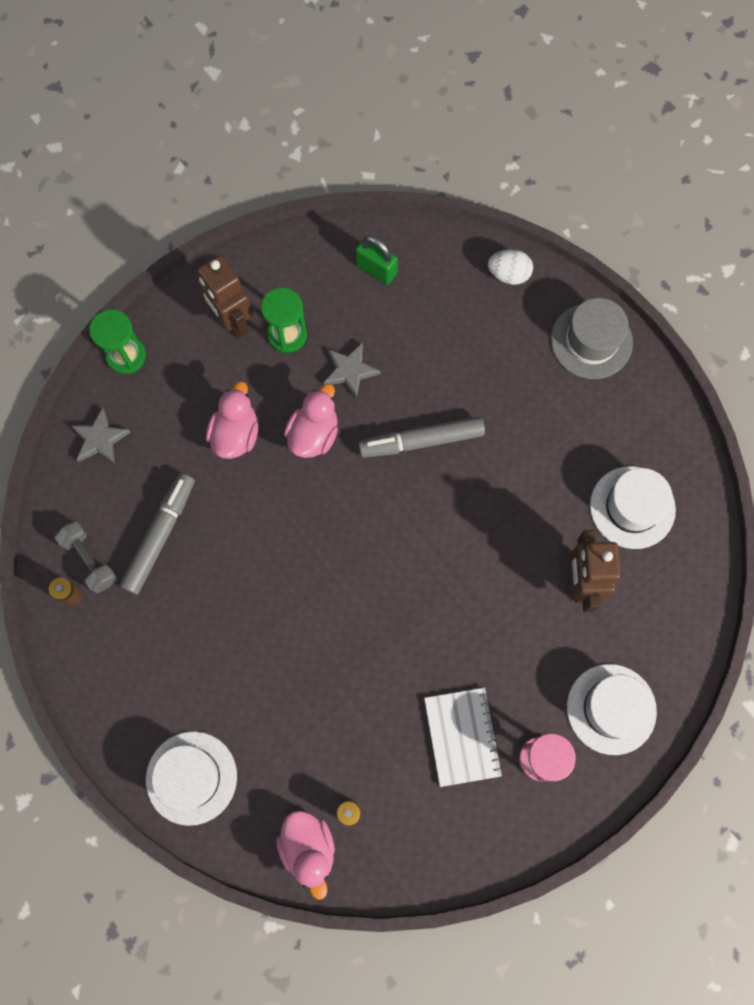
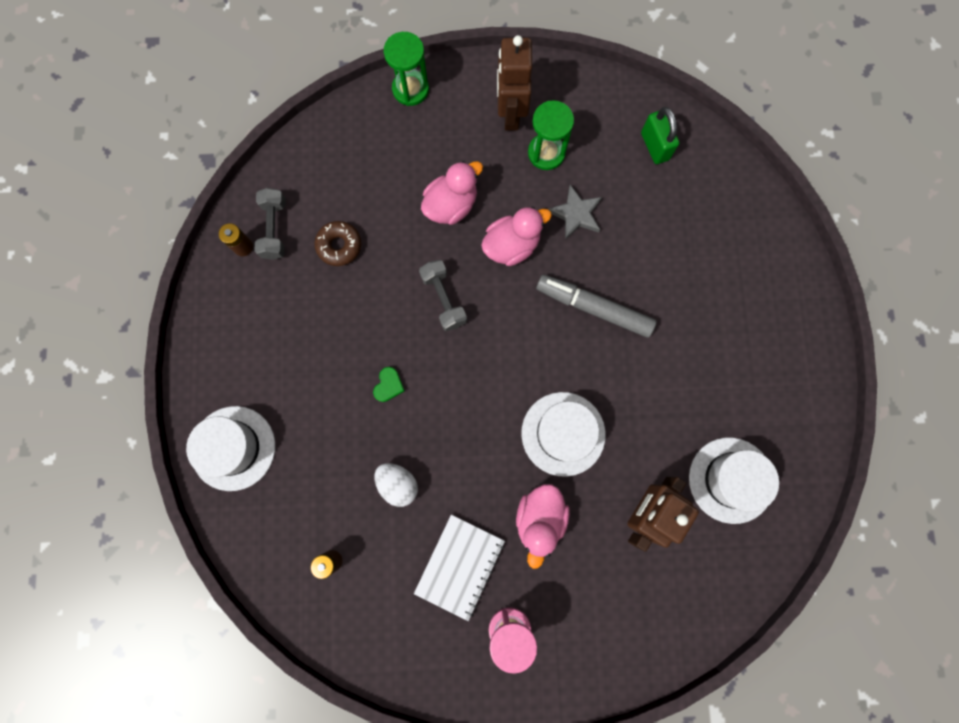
camera: 35 degrees right, 5 degrees up
(100, 439) = (346, 141): grey star -> none
(160, 535) = (339, 246): grey marker -> brown donut
(287, 520) = (443, 299): none -> grey dumbbell
(291, 627) = (388, 385): none -> green heart
(308, 848) = (281, 566): pink duck -> pink duck (539, 519)
(508, 274) = (762, 220): white egg -> white egg (398, 484)
(591, 341) = (794, 320): grey hat -> none
(611, 709) = (595, 631): white hat -> white hat (563, 433)

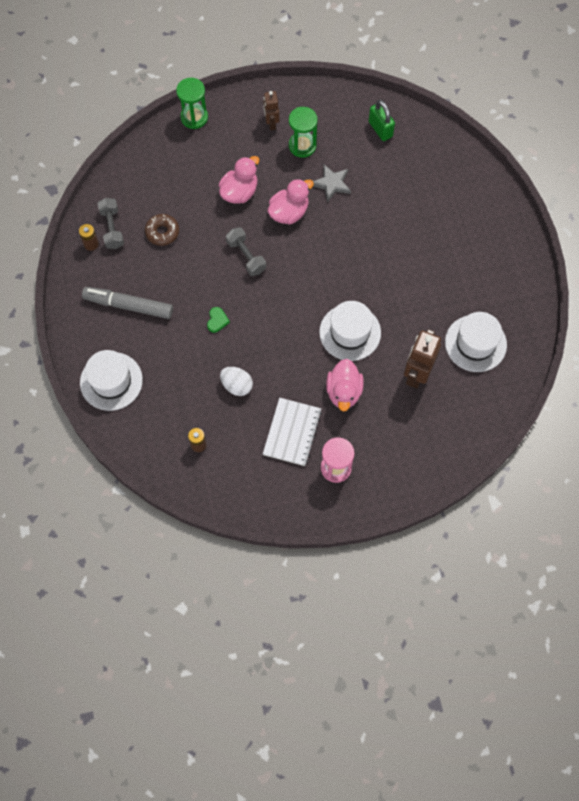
camera: 10 degrees left, 10 degrees down
(510, 114) = (271, 123): brown robot -> brown robot, size x0.60
(594, 308) = (356, 245): grey marker -> grey marker (128, 305)

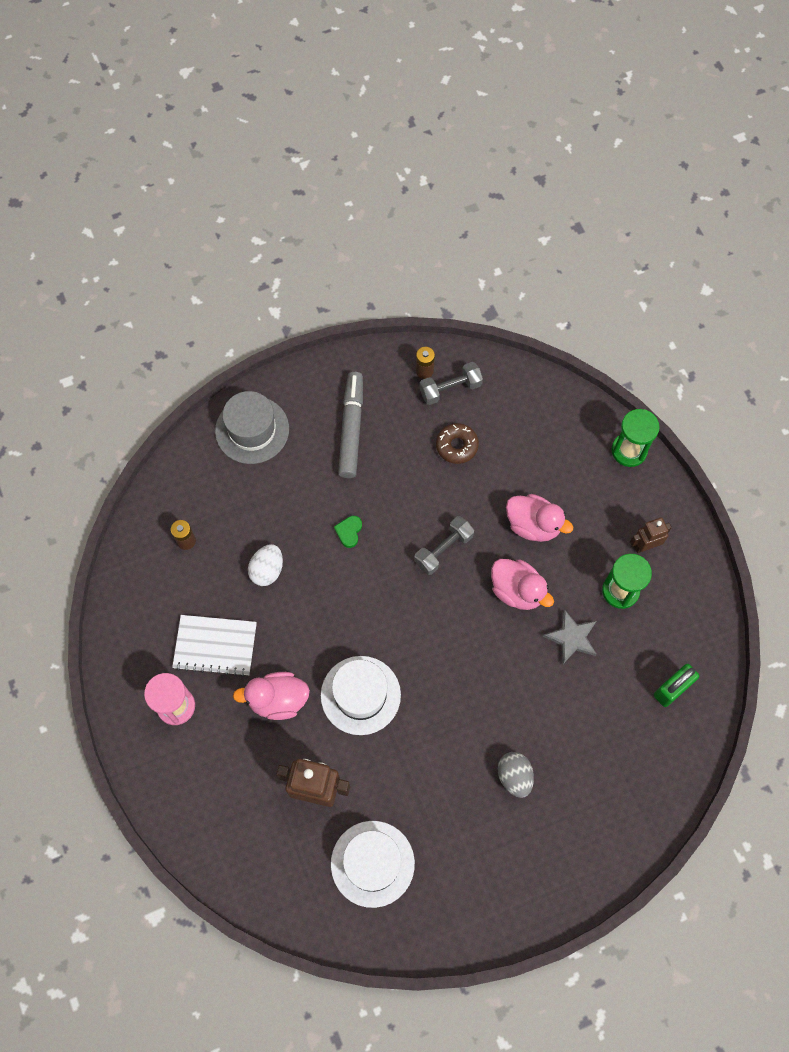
camera: 80 degrees right, 0 degrees up
(111, 381) = (252, 430): white hat -> grey hat
(217, 320) = (349, 532): green heart -> green heart turned 105 degrees clockwise
(426, 240) = (514, 776): none -> grey egg

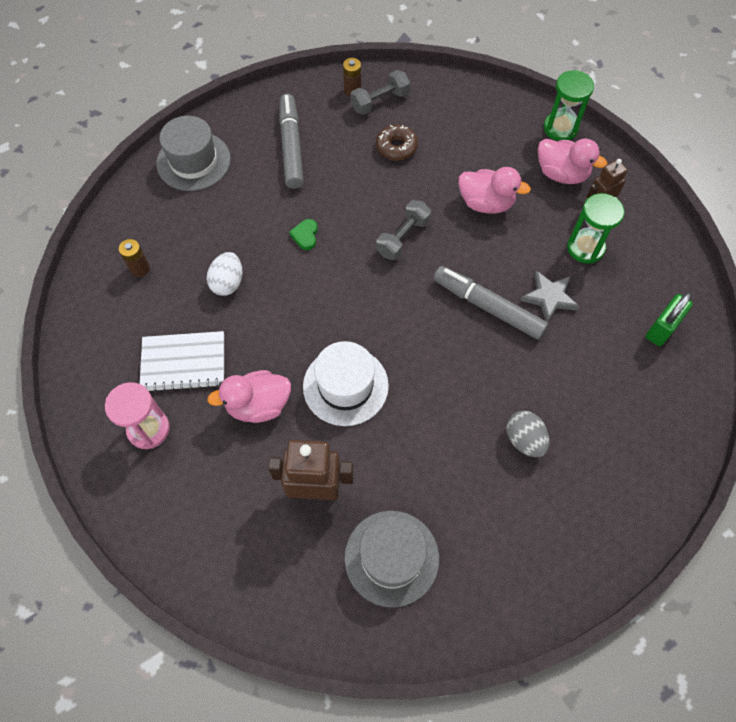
camera: 10 degrees left, 5 degrees down
(372, 863) = (391, 558): white hat -> grey hat
(510, 637) = (488, 307): none -> grey marker
(517, 591) = (484, 263): pink duck -> pink duck (561, 174)

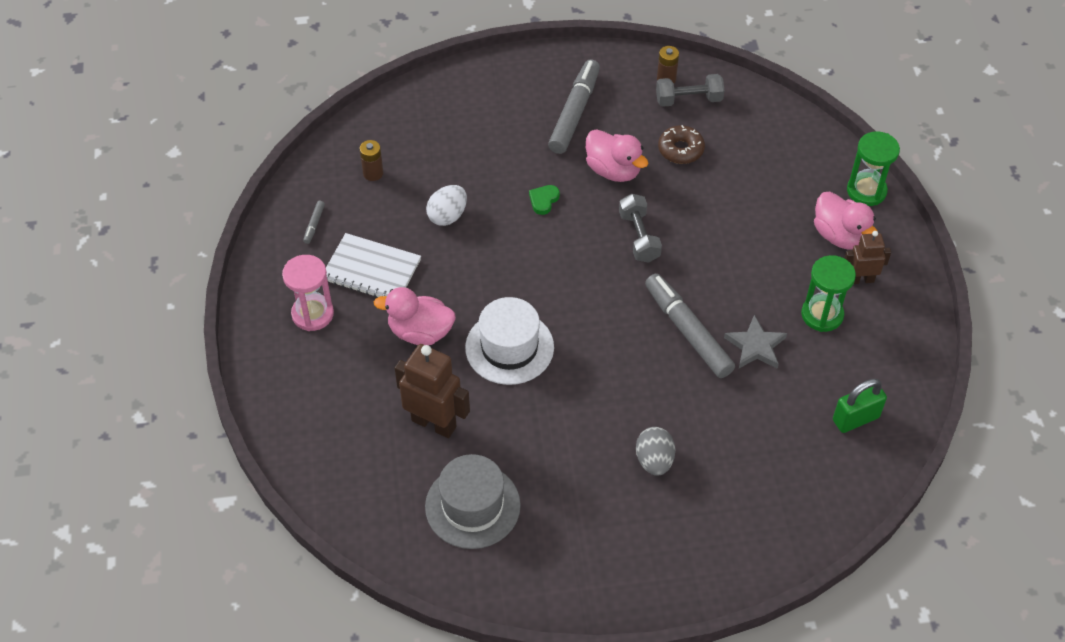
camera: 25 degrees right, 10 degrees down
(108, 339) = (314, 224): none -> grey marker
(193, 161) = (472, 93): grey hat -> none
(403, 237) = (639, 237): grey dumbbell -> grey dumbbell turned 75 degrees counterclockwise
(486, 203) = (742, 235): pink duck -> pink duck (613, 170)

